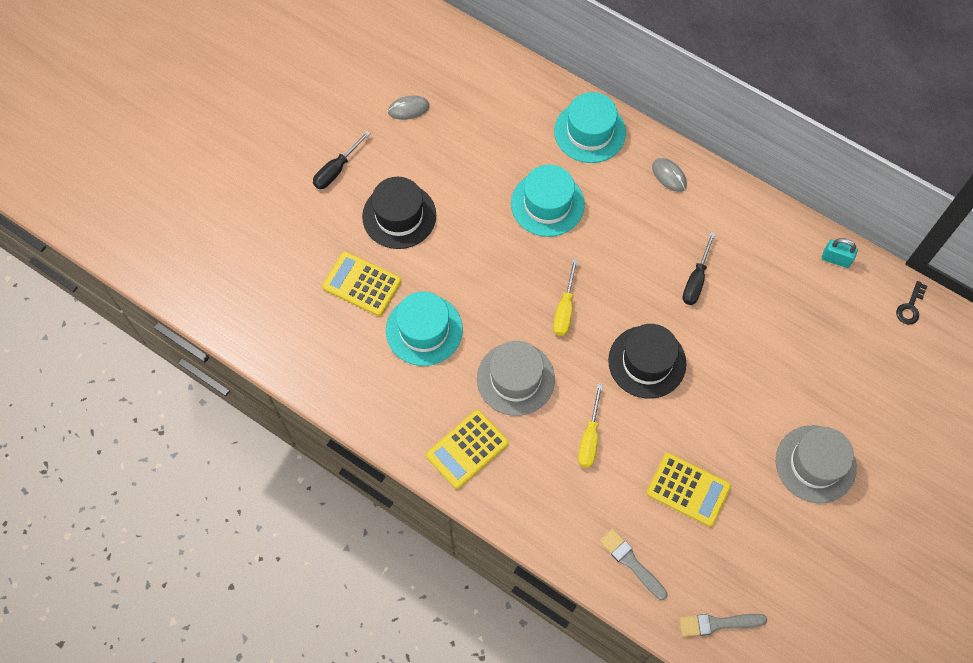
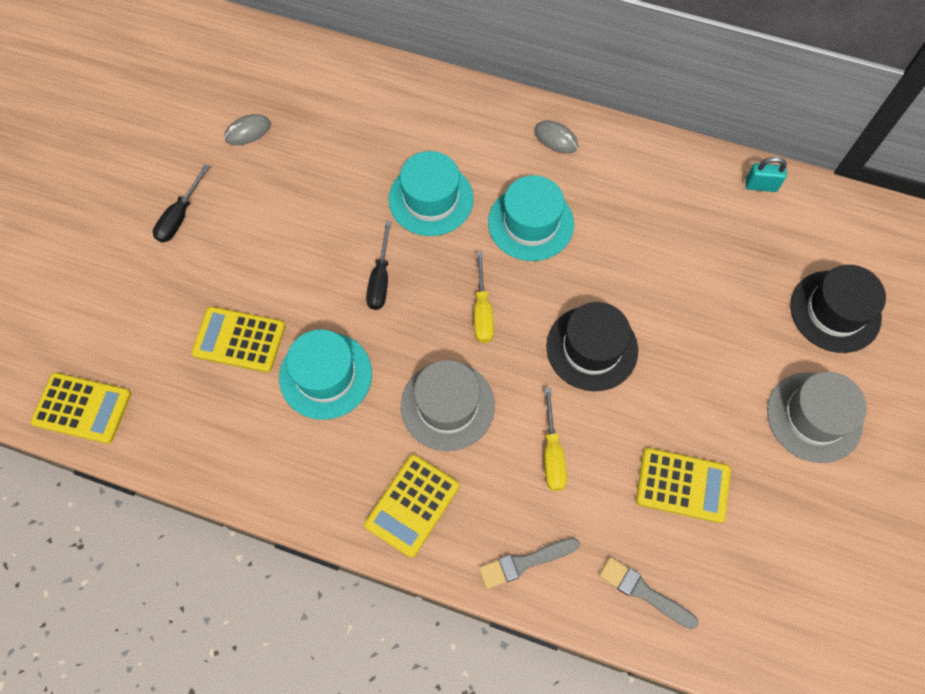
camera: 15 degrees left, 0 degrees up
(228, 308) = (82, 408): none -> yellow calculator
(399, 216) = (265, 251): black hat -> black hat (835, 311)
(589, 132) = (456, 111): turquoise hat -> turquoise hat (531, 223)
(696, 280) = (619, 243): black screwdriver -> black screwdriver (380, 279)
(718, 623) = (767, 639): grey brush -> grey brush (525, 562)
(910, 307) = (855, 217): black key -> none

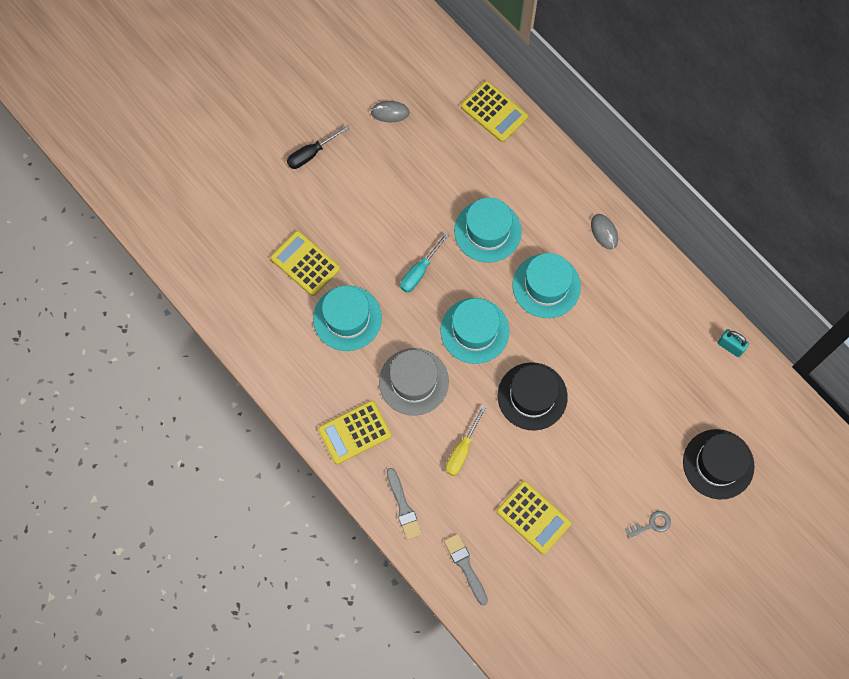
camera: 30 degrees right, 5 degrees up
(82, 408) = (185, 256): yellow calculator -> yellow calculator (494, 112)
(380, 279) = (420, 271): black screwdriver -> turquoise screwdriver
(482, 311) = (474, 330): yellow screwdriver -> turquoise hat
(525, 562) = (403, 506): grey brush -> grey brush turned 120 degrees counterclockwise
(814, 417) = (651, 524): grey hat -> grey key

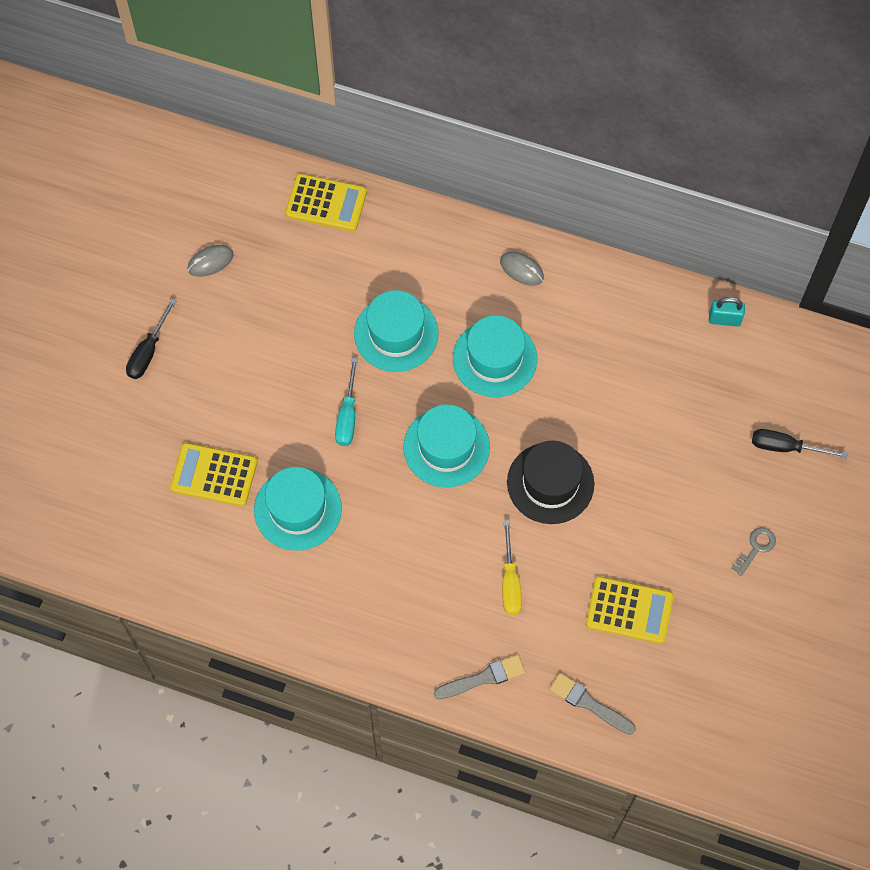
camera: 30 degrees left, 5 degrees down
(354, 432) = (381, 628): yellow calculator -> none
(403, 506) = (483, 678): grey brush -> grey brush turned 60 degrees counterclockwise
(414, 381) = (413, 537): grey hat -> none
(718, 464) = (785, 447): black hat -> black screwdriver

